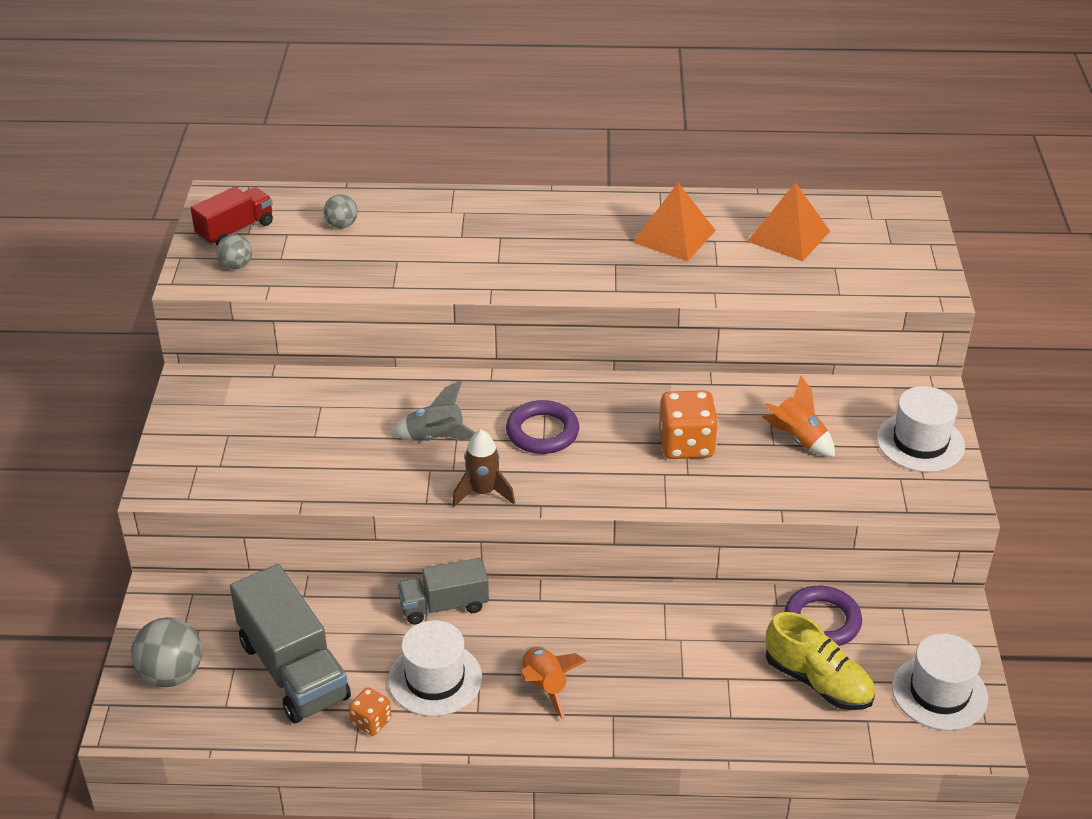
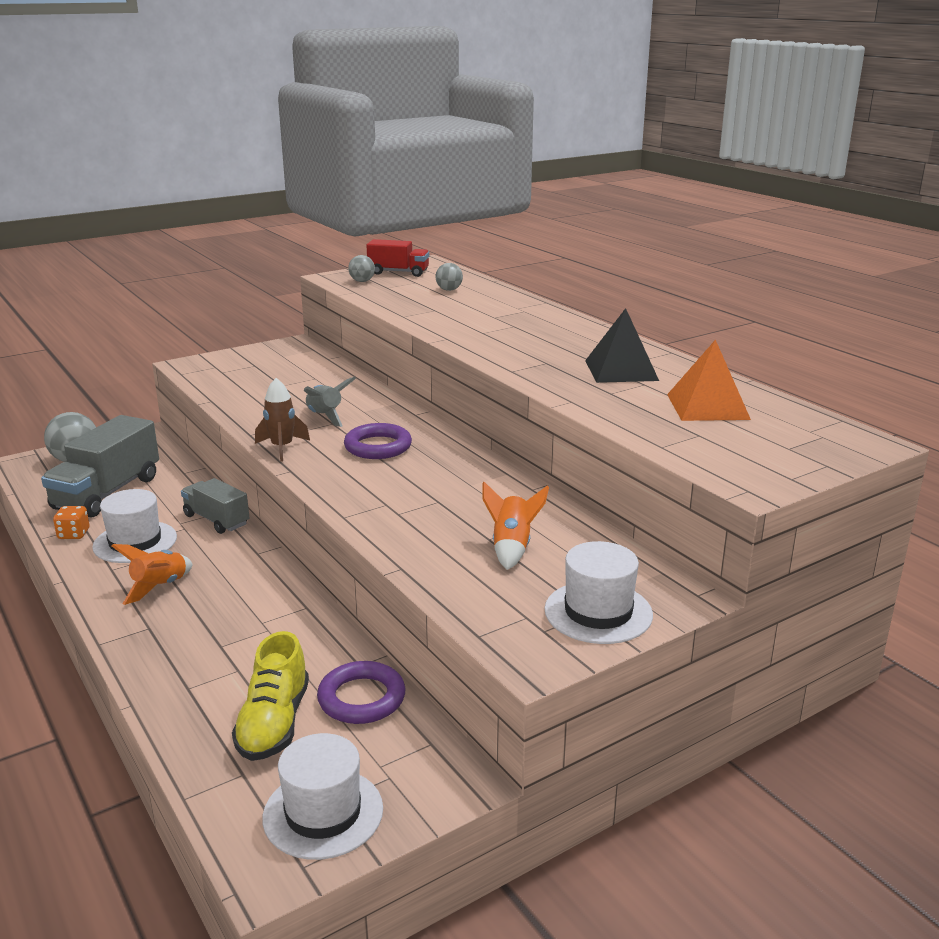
camera: 55 degrees right, 15 degrees down
(674, 236) = (621, 370): orange pyramid -> black pyramid
(686, 445) = (435, 502): orange dice -> none

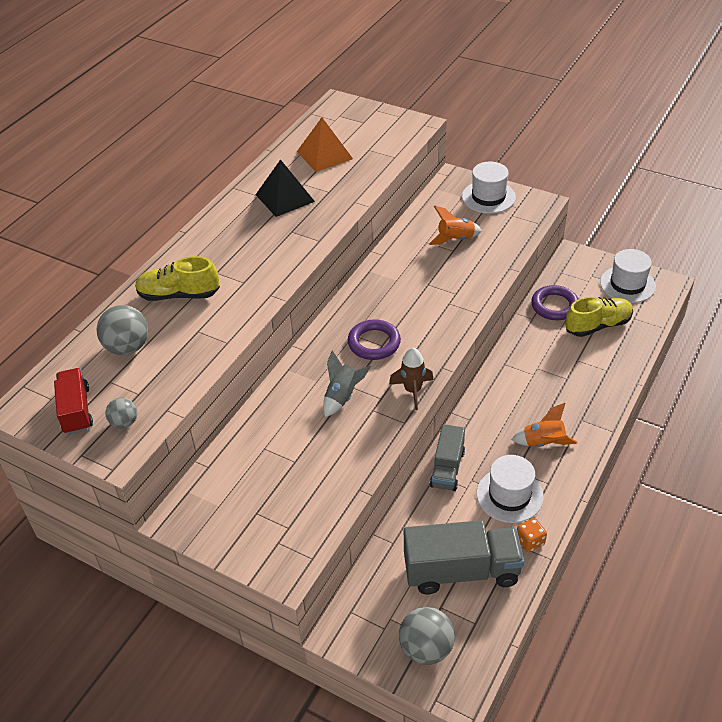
camera: 115 degrees left, 20 degrees up
(449, 290) = (127, 347): grey ball -> grey ball, size x1.74
(497, 310) = (179, 295): none -> yellow shoe

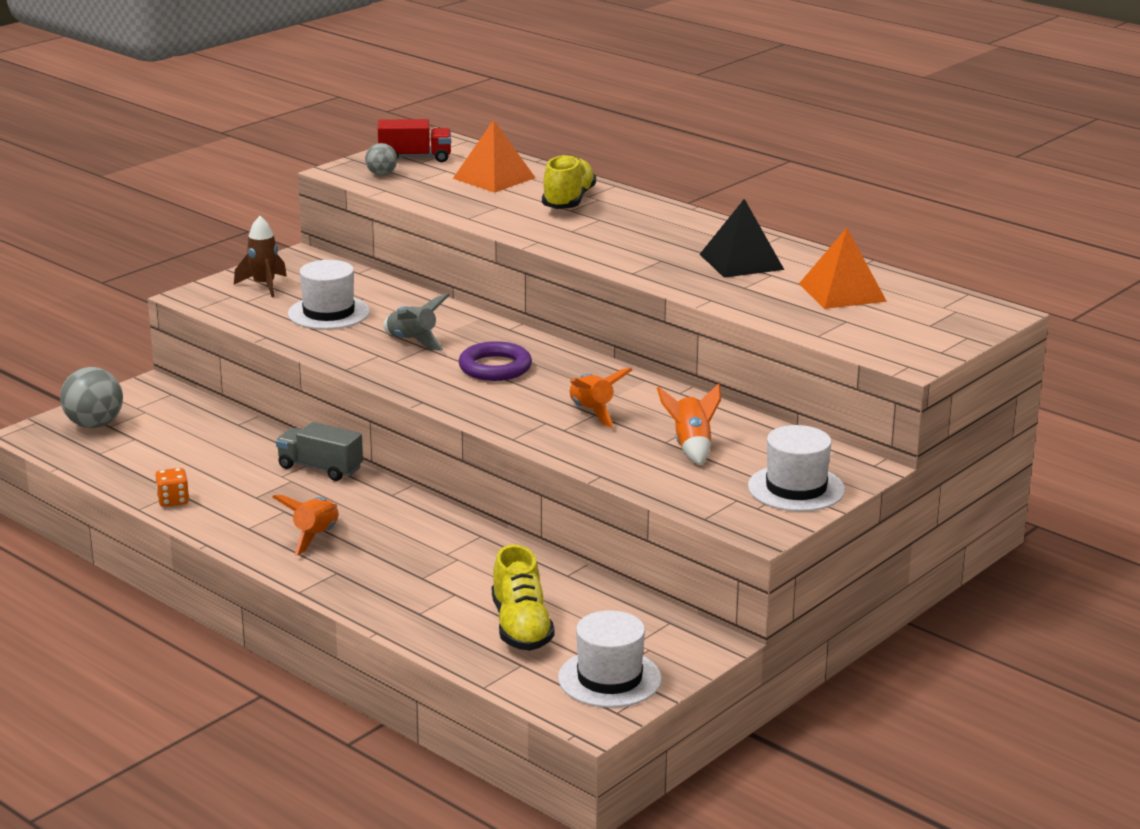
camera: 100 degrees right, 20 degrees down
(127, 347) = (494, 178): grey ball -> orange pyramid
(412, 390) = (393, 379): brown rocket -> brown rocket (264, 285)
(426, 286) = (592, 412): none -> orange rocket
(461, 571) = (169, 455): grey truck -> none
(509, 495) = (249, 500): white hat -> white hat (328, 313)
(554, 306) = (587, 599): purple ring -> none

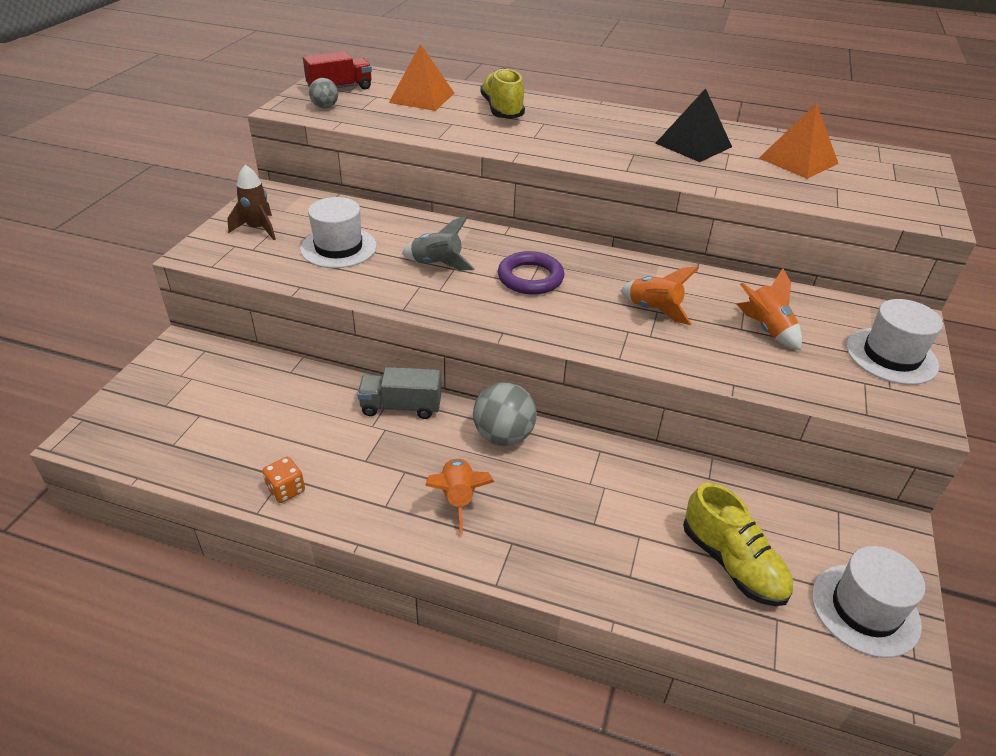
camera: 25 degrees left, 15 degrees up
(94, 424) = (147, 407): grey ball -> grey ball (503, 436)

